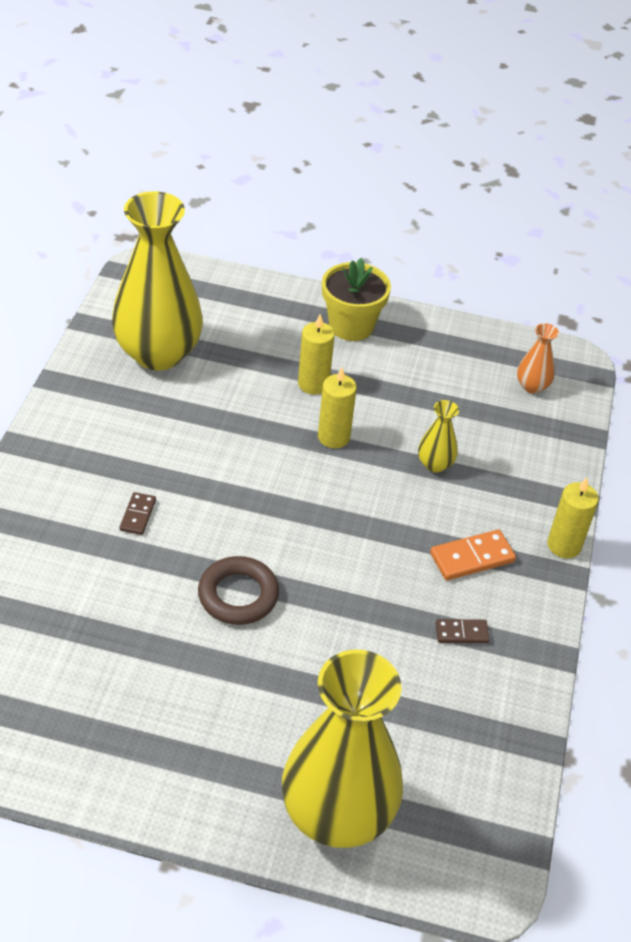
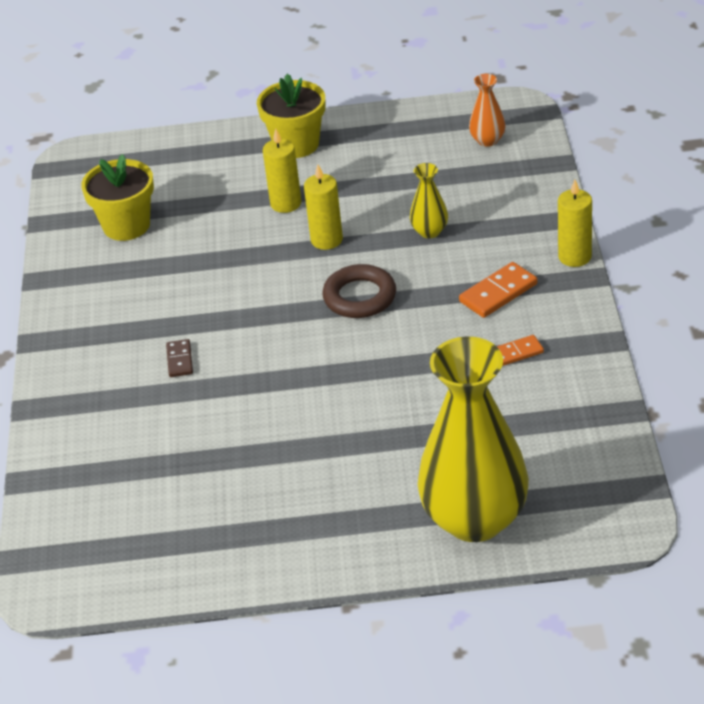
camera: 10 degrees left, 5 degrees down
(158, 353) = (126, 225): yellow vase -> yellow flower pot
(238, 595) = (304, 390): brown ring -> brown ring (360, 297)
(461, 633) = (516, 352): brown domino -> orange domino

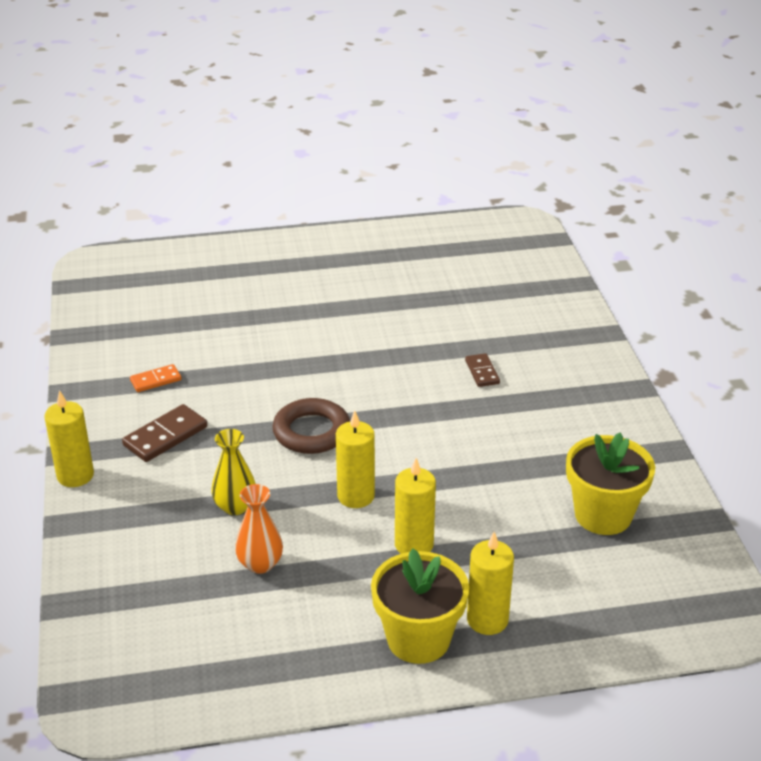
camera: 170 degrees right, 5 degrees down
(244, 156) = (487, 620): none -> yellow candle
(475, 519) = (208, 265): yellow vase -> none
(487, 140) = (150, 643): orange vase -> orange vase (260, 564)
(498, 293) = (165, 436): orange domino -> brown domino

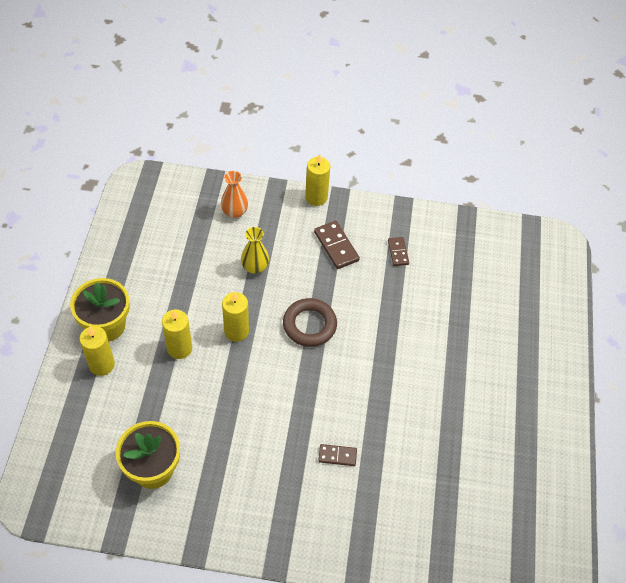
camera: 105 degrees right, 20 degrees up
(156, 380) = (398, 252): orange domino -> brown domino
(260, 564) = (201, 267): orange vase -> orange vase (234, 212)

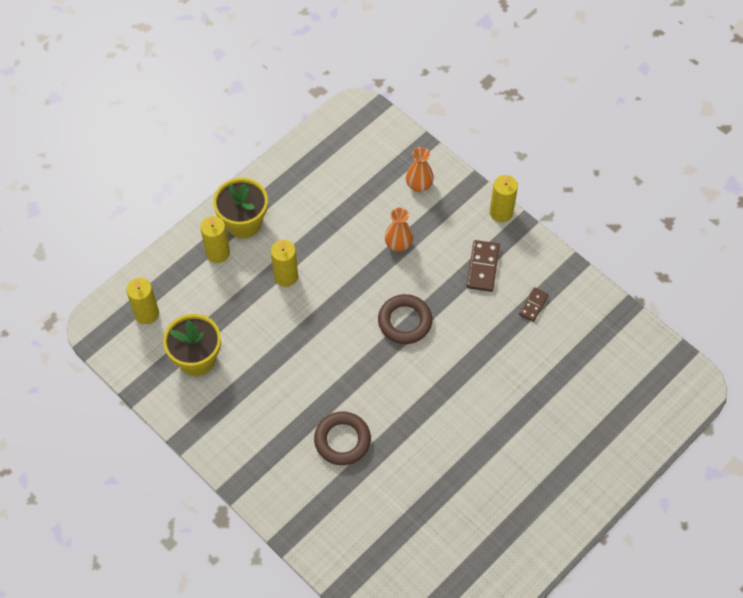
camera: 40 degrees right, 5 degrees up
(236, 331) = (341, 290): yellow candle -> yellow candle (146, 313)
(255, 267) = (398, 244): yellow vase -> orange vase
(337, 456) = (342, 440): brown domino -> brown ring

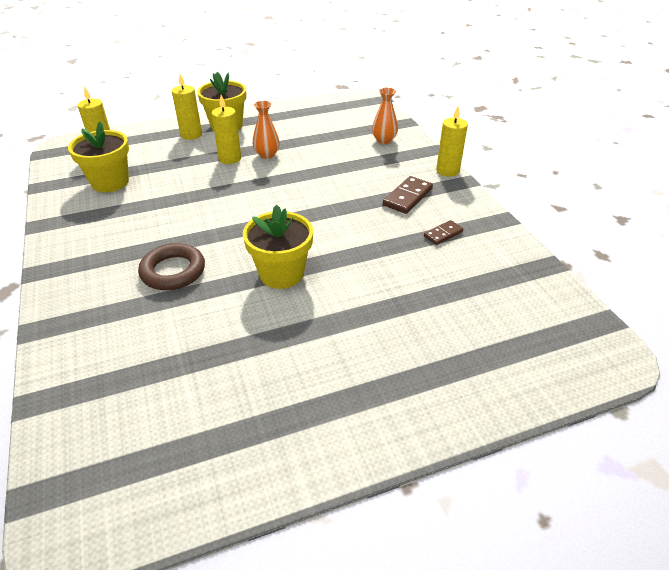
camera: 25 degrees right, 20 degrees down
(398, 244) = (340, 165): orange vase -> orange vase (267, 155)
(405, 321) = (307, 210): brown ring -> none
(429, 406) = (281, 273): none -> yellow flower pot

